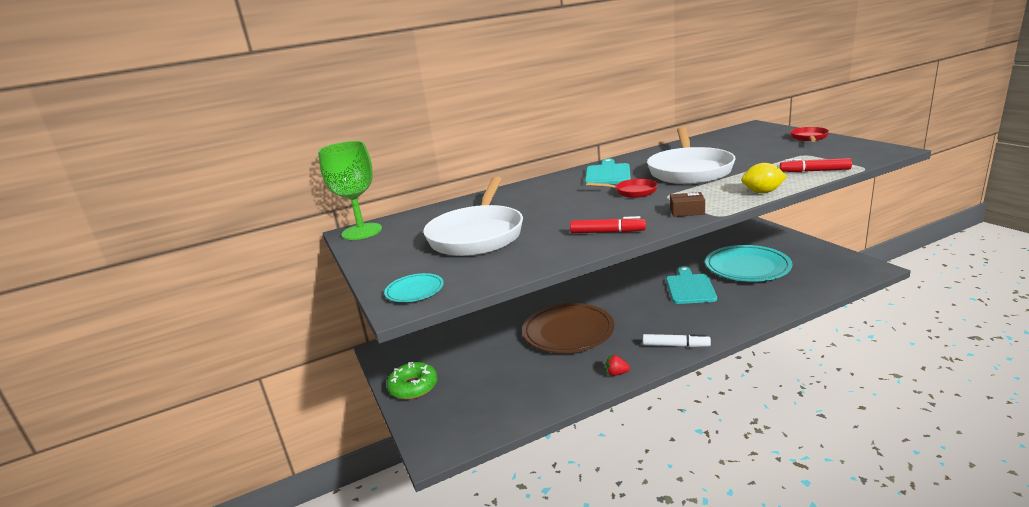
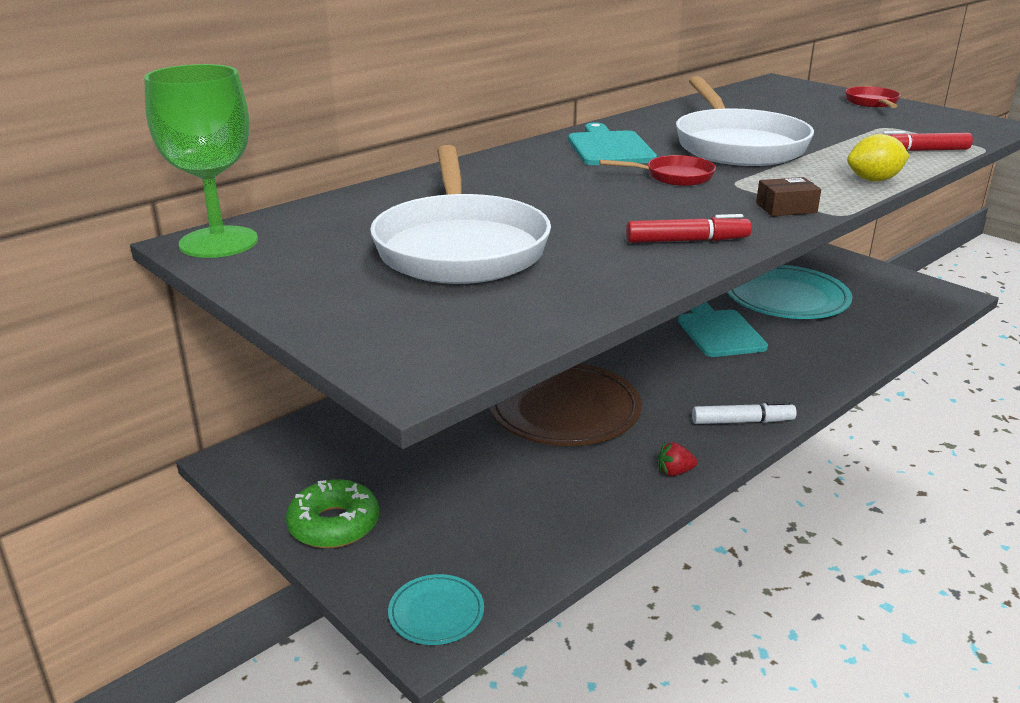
camera: 20 degrees left, 5 degrees up
(414, 291) = (418, 348): turquoise plate -> turquoise plate (436, 613)

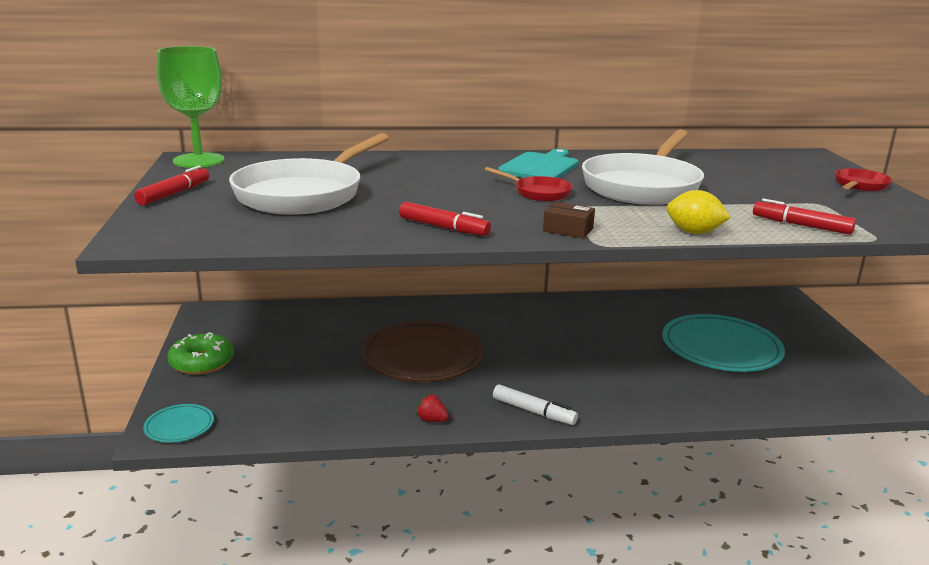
camera: 35 degrees right, 5 degrees down
(303, 296) = (174, 194): none -> red marker
(719, 331) = (620, 351): turquoise cutting board -> none

